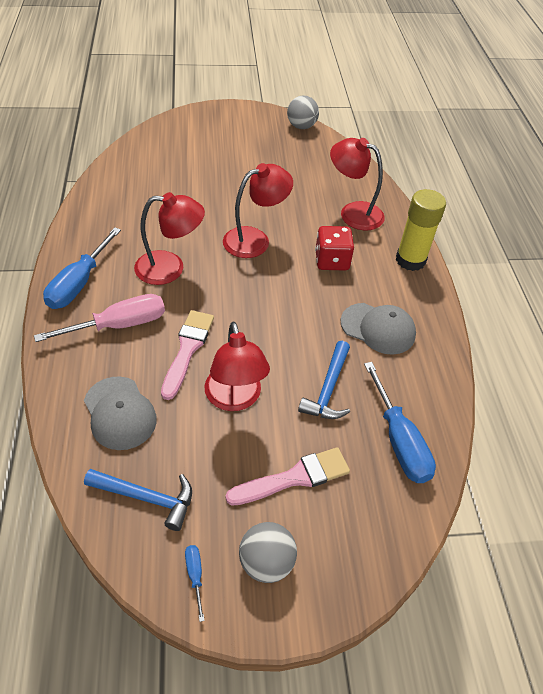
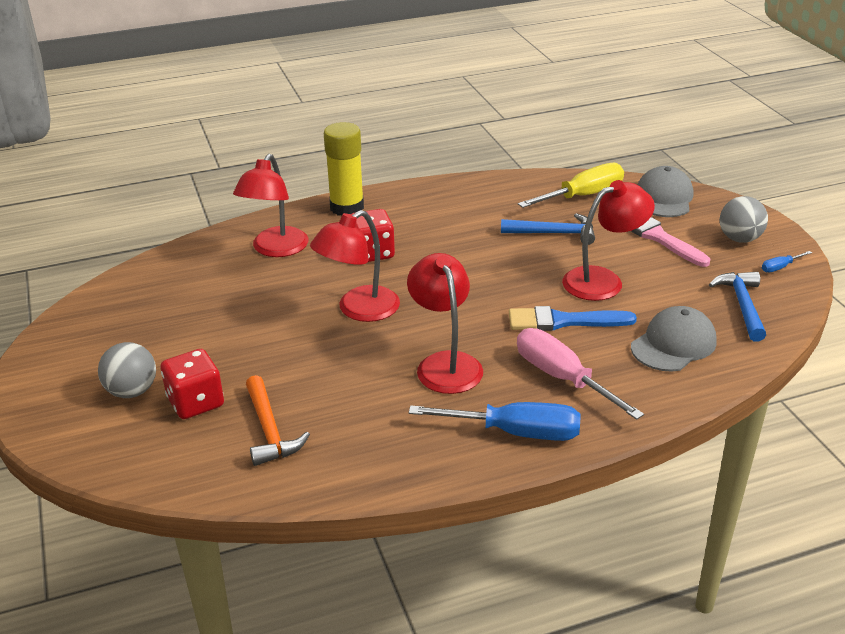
camera: 100 degrees left, 15 degrees down
(149, 183) = (269, 430): none -> orange hammer
(187, 349) = (563, 321): pink brush -> blue brush
(190, 160) = (196, 402): none -> red dice
(255, 239) = (359, 310): red lamp -> red lamp turned 90 degrees counterclockwise
(301, 126) = (76, 314): grey ball -> grey ball (132, 391)
(378, 328) = (460, 216): grey cap -> grey cap (664, 197)
(398, 440) = (582, 196): blue screwdriver -> yellow screwdriver

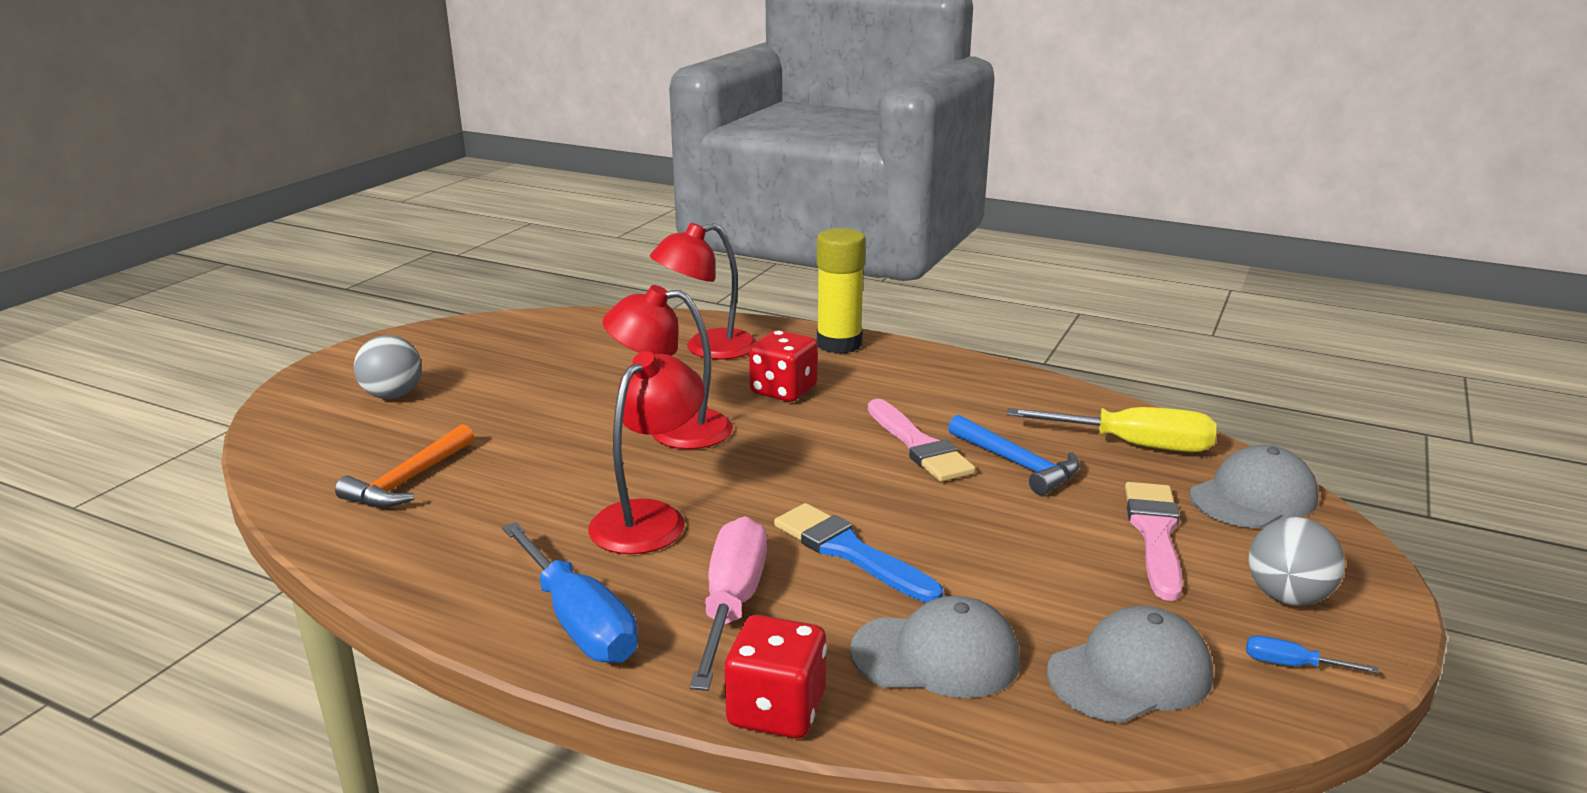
camera: 45 degrees right, 10 degrees down
(196, 402) = (410, 428): red dice -> red dice (776, 710)
(496, 248) = (918, 445): none -> pink brush
(603, 280) = (983, 539): red lamp -> none
(742, 305) = (1130, 673): blue hammer -> grey cap

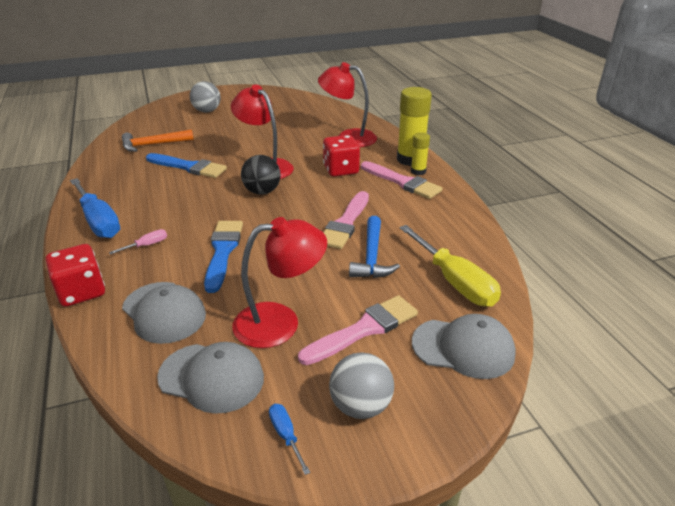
camera: 45 degrees right, 10 degrees up
(553, 482) = (189, 167): none -> blue brush
(578, 621) = (98, 221): blue screwdriver -> blue screwdriver turned 45 degrees counterclockwise
(649, 518) = (189, 197): red lamp -> red lamp (280, 322)
(732, 605) = (146, 245): pink screwdriver -> pink screwdriver, size x0.44
(740, 461) = (262, 192): none -> black ball
(875, 353) = (418, 171): none -> yellow glue stick
(883, 373) = (402, 182): none -> pink brush

